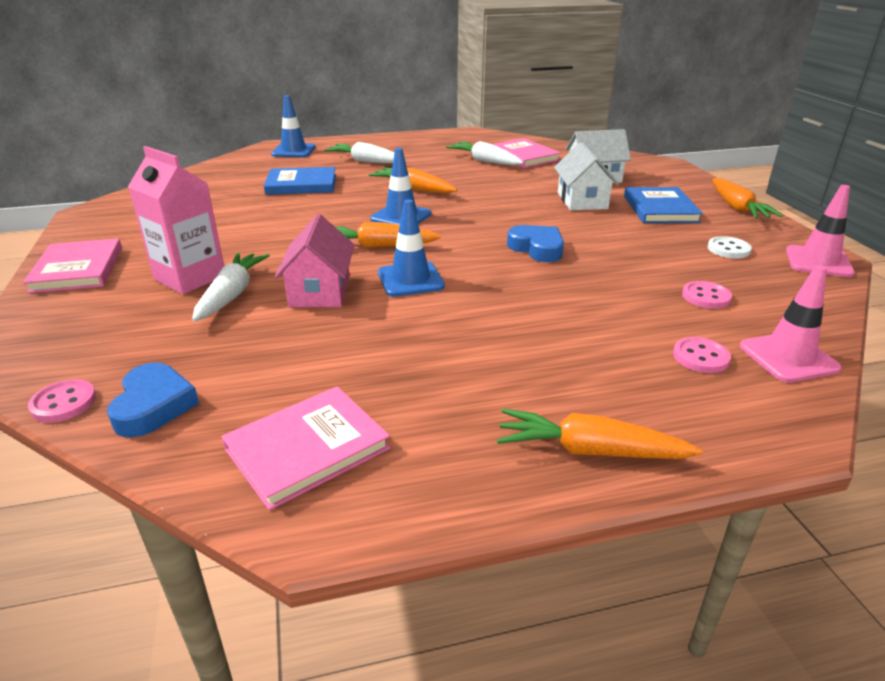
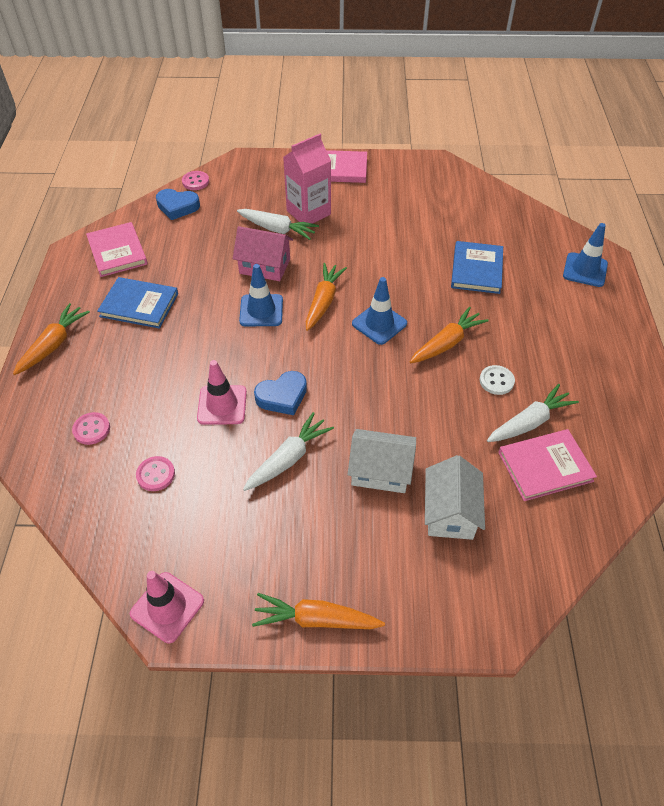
camera: 105 degrees right, 20 degrees up
(365, 161) = (541, 320): white carrot -> white carrot (289, 458)
(660, 209) = (337, 535): blue book -> blue book (139, 305)
(728, 249) = (223, 543): white button -> white button (496, 381)
(788, 357) = (63, 478): pink traffic cone -> pink traffic cone (222, 405)

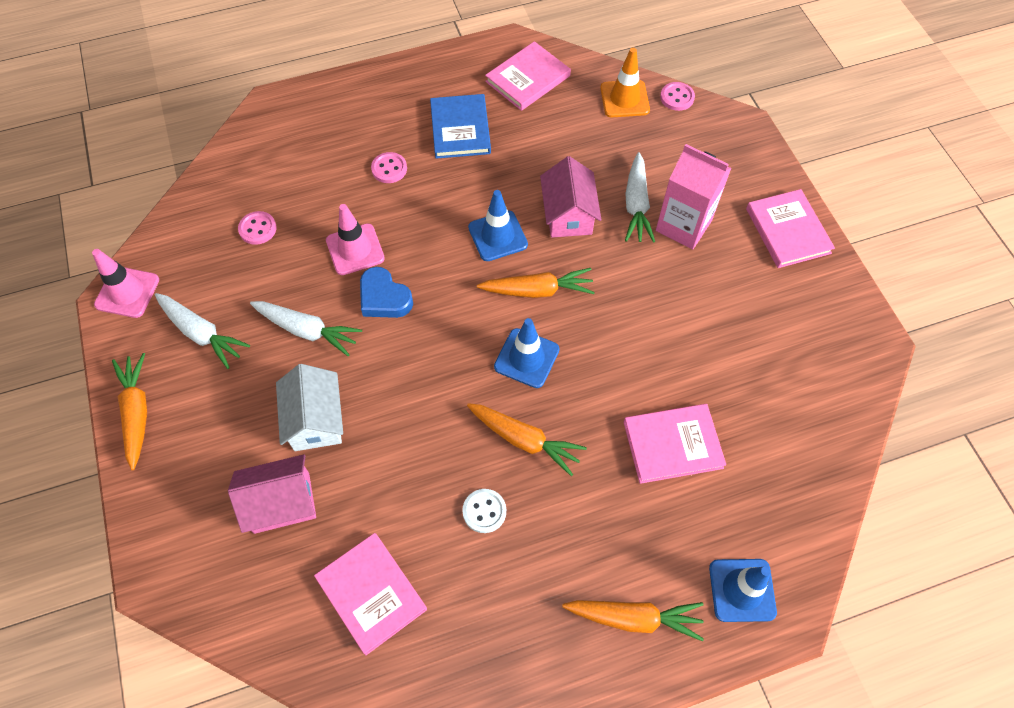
camera: 70 degrees right, 10 degrees up
(54, 345) = (382, 87): orange carrot -> orange carrot (634, 618)
(91, 429) = (293, 160): pink button -> pink button (389, 169)
(177, 207) = (624, 99): blue heart -> orange traffic cone
(450, 512) = (282, 502): white house -> pink house
(476, 269) = (672, 444): blue book -> pink book
(530, 422) = (432, 563): white carrot -> white carrot (201, 333)

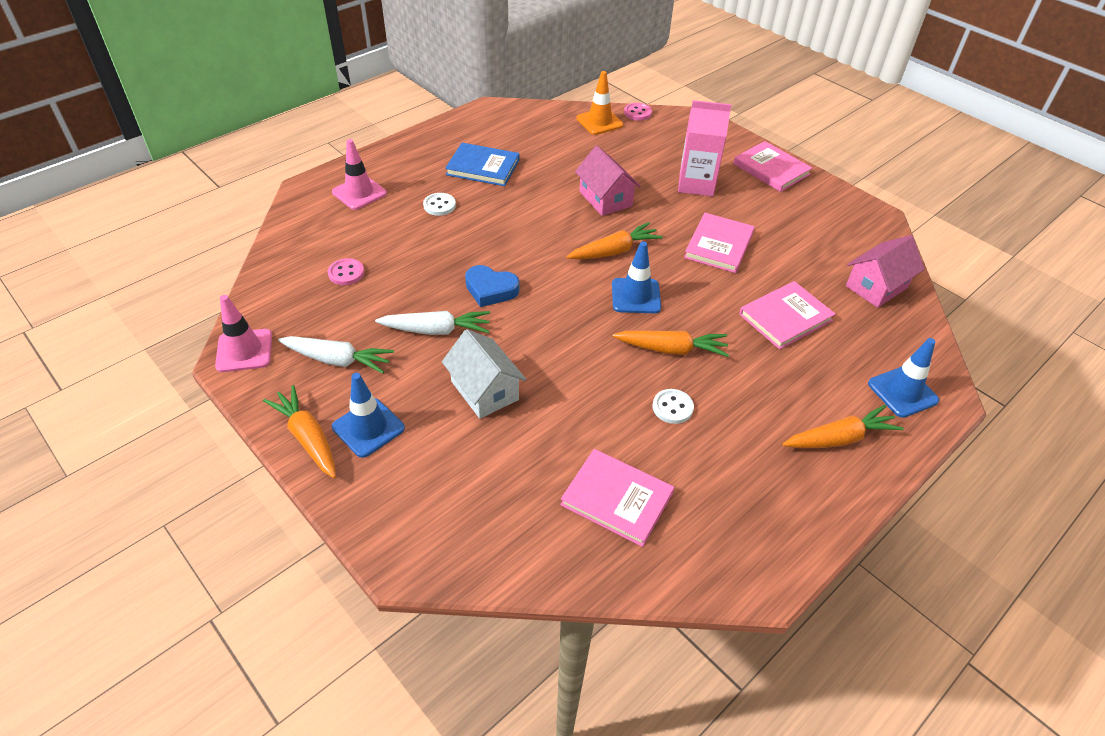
camera: 25 degrees left, 15 degrees down
(282, 502) = (492, 460): pink house -> pink house (876, 287)
(355, 249) = (444, 264): pink traffic cone -> pink traffic cone (359, 193)
(389, 169) = (439, 205): pink button -> white button
(460, 129) = (483, 167): blue book -> blue book turned 45 degrees counterclockwise
(497, 236) = (559, 225): blue traffic cone -> blue traffic cone (368, 428)
(528, 79) = (517, 126): pink book -> pink book (719, 245)
(636, 205) = (652, 181): white carrot -> none

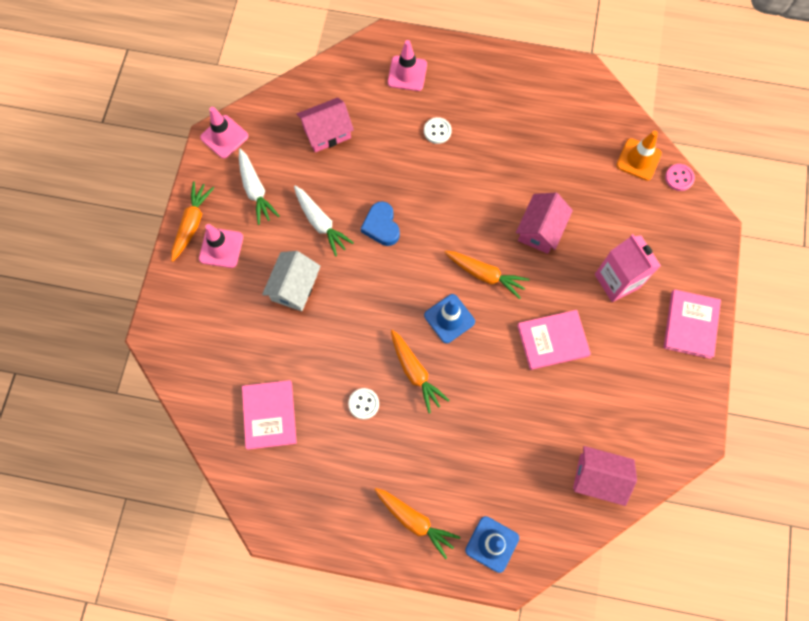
camera: 55 degrees right, 25 degrees up
(346, 273) = (327, 133): pink button -> pink house
(368, 428) = (221, 248): blue traffic cone -> pink traffic cone
(483, 167) = (504, 124): blue book -> none
(785, 317) = (508, 429): pink book -> none

